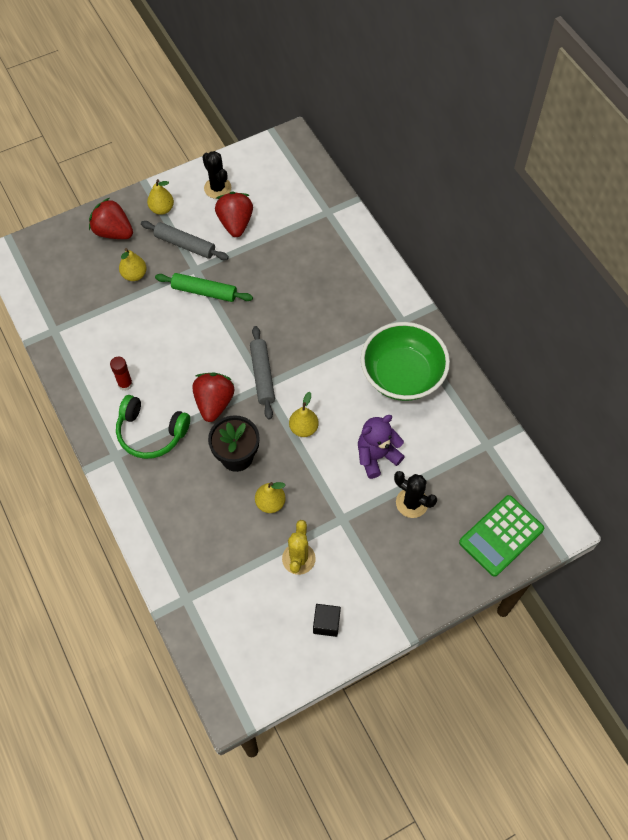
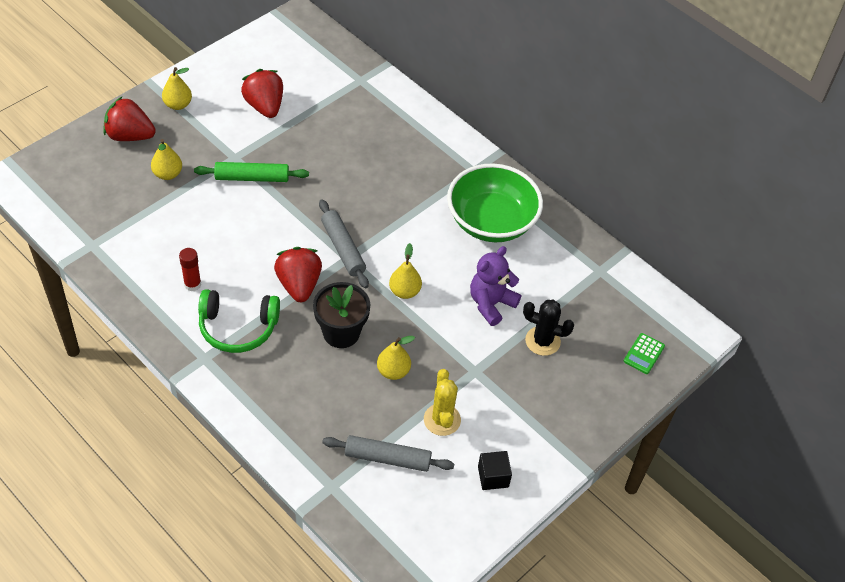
camera: 20 degrees left, 10 degrees down
(185, 245) = (215, 135): grey rolling pin -> grey rolling pin (387, 458)
(217, 188) = (233, 75): black cactus -> none
(501, 536) = (644, 354): green calculator -> green calculator, size x0.51

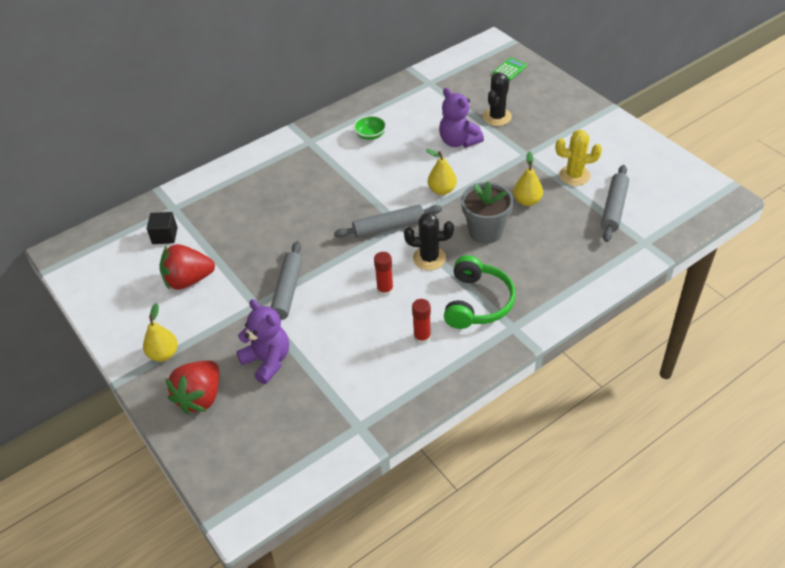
camera: 75 degrees left, 5 degrees down
(168, 174) = (267, 361): yellow pear -> purple teddy bear
(252, 178) = (287, 291): green rolling pin -> grey rolling pin
(254, 251) = (385, 290): none -> red glue stick
(299, 285) = (429, 258): red strawberry -> black cactus
(341, 333) = (485, 231): black flower pot -> grey flower pot
(491, 222) = (370, 135): green bowl -> green bowl, size x0.40
(493, 477) = (625, 152): black cube -> black cube (165, 236)
(644, 354) = (509, 69): green calculator -> green calculator turned 90 degrees counterclockwise

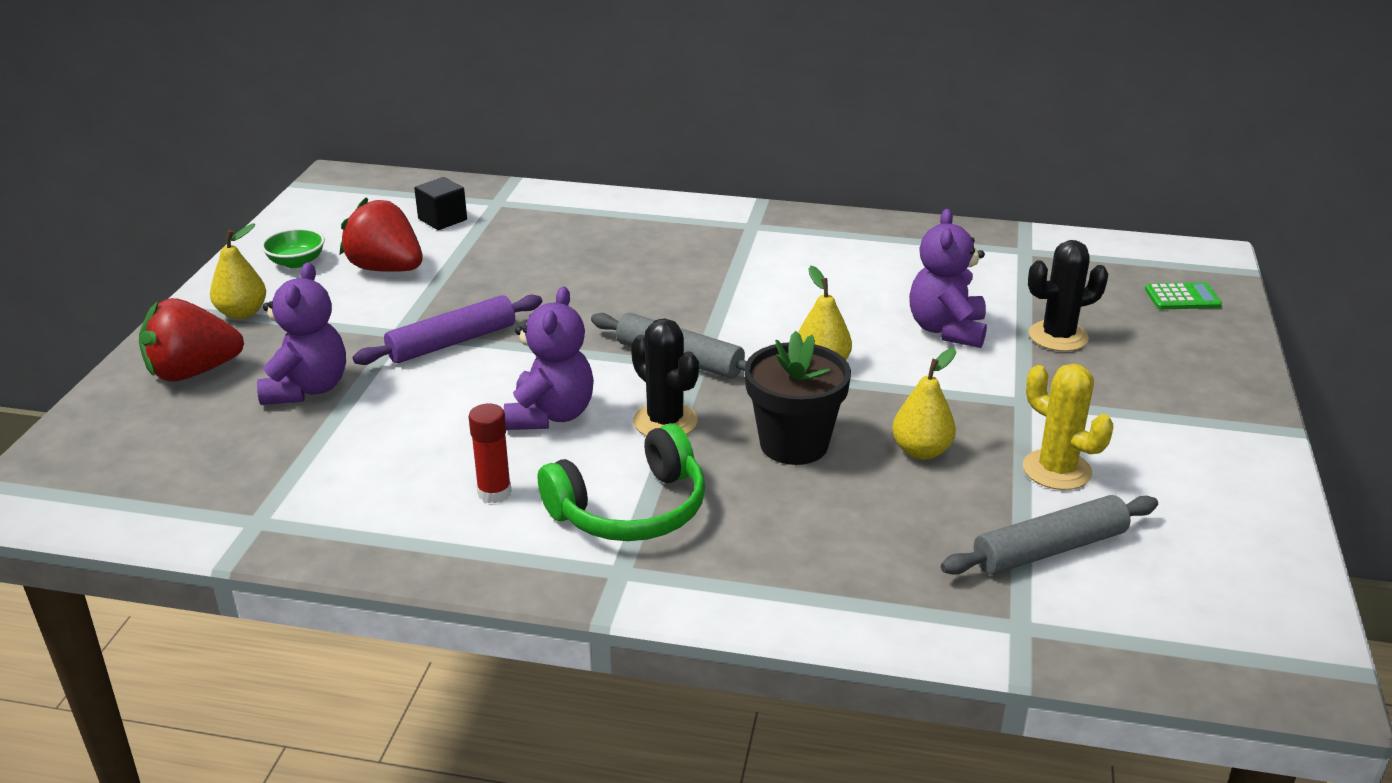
camera: 45 degrees right, 15 degrees down
(287, 291) = (452, 342): grey rolling pin -> purple rolling pin
(370, 135) = (838, 259): green bowl -> green bowl (296, 262)
(385, 290) = (550, 415): red glue stick -> purple teddy bear
(485, 231) = (794, 444): grey flower pot -> black flower pot

